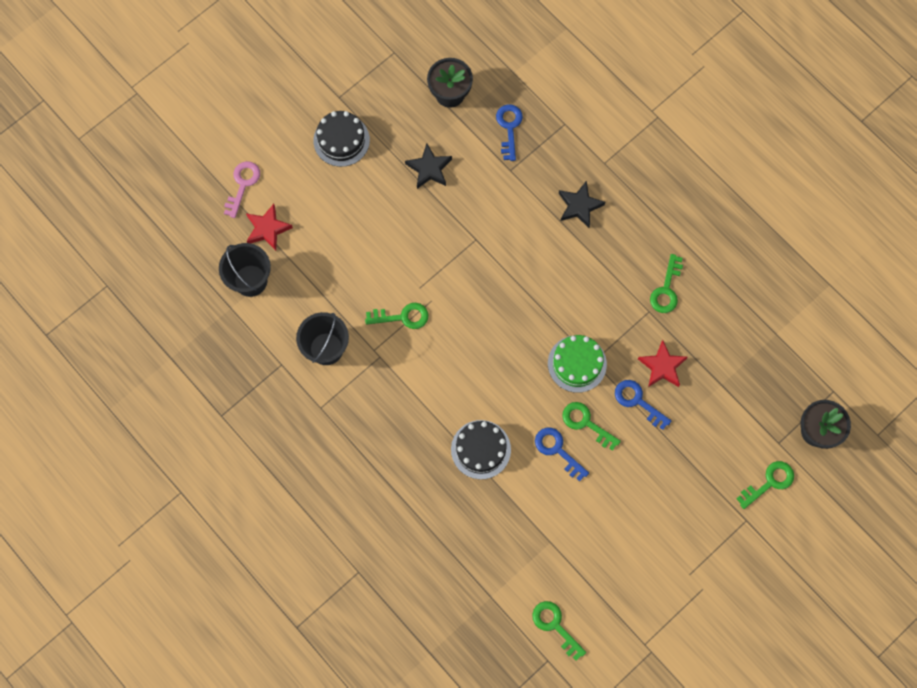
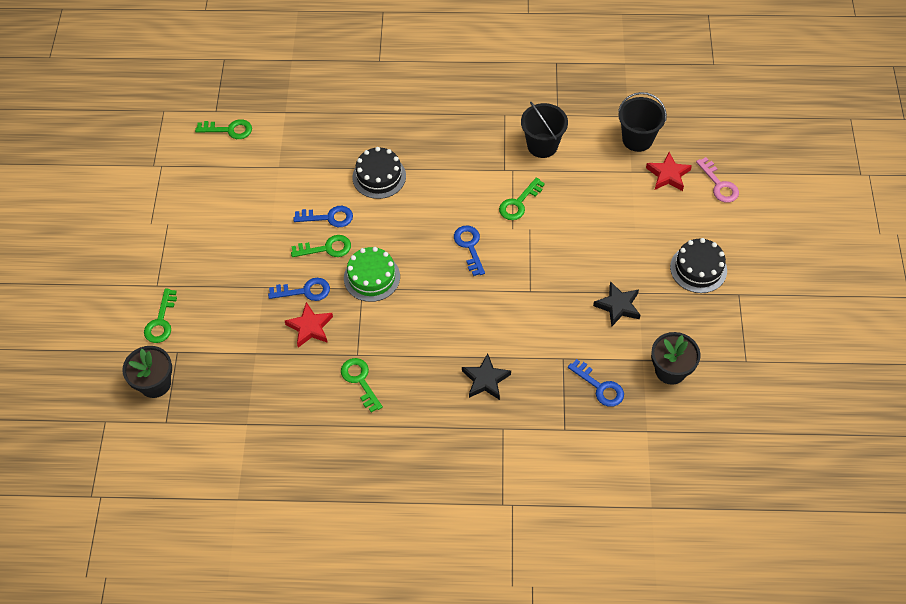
camera: 135 degrees right, 15 degrees down
(479, 317) = (469, 246): none -> blue key

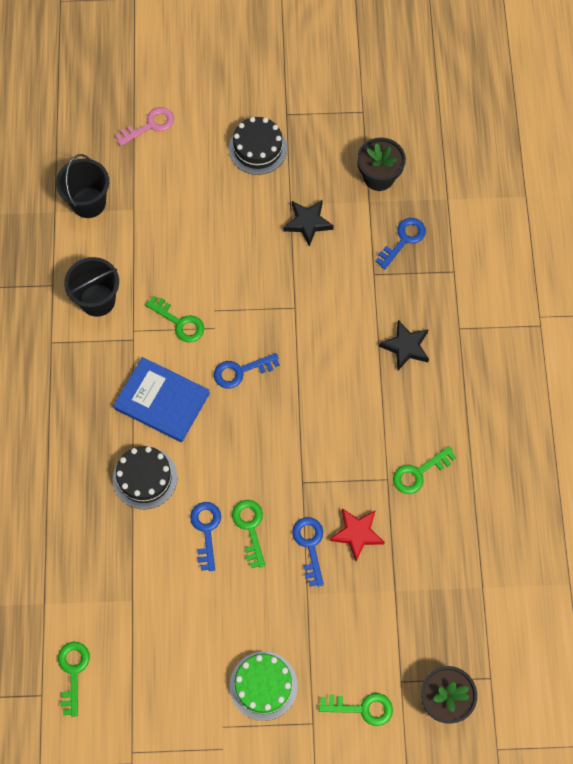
camera: 95 degrees left, 10 degrees up
(372, 277) = (287, 473): green cake -> green cake (263, 685)
(446, 189) = (162, 401): none -> blue book
(668, 175) = (138, 173): red star -> none

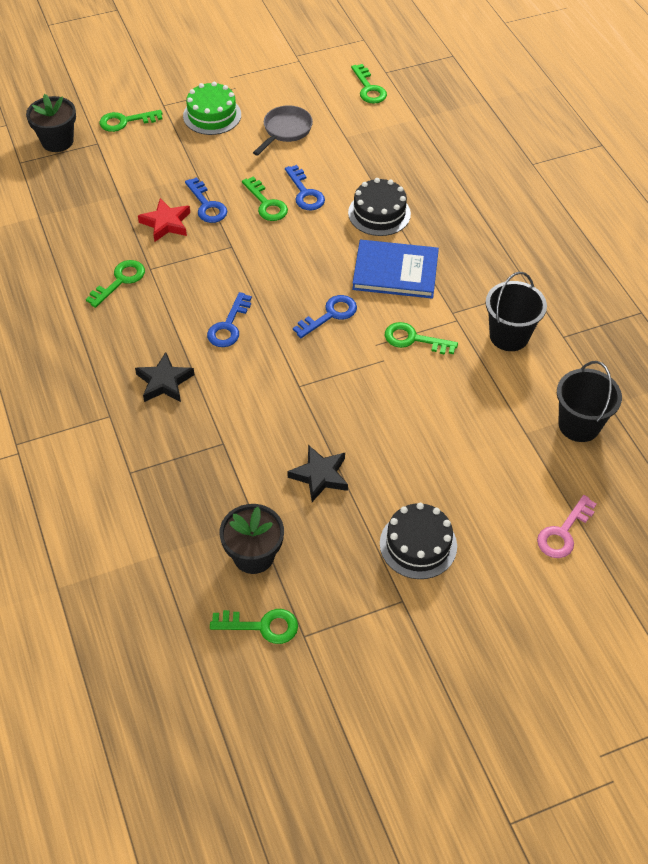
camera: 160 degrees right, 15 degrees down
(192, 632) = (285, 131): none -> grey pan
(389, 126) = (262, 626): none -> green key
(403, 240) = (199, 490): blue key -> blue key (228, 326)

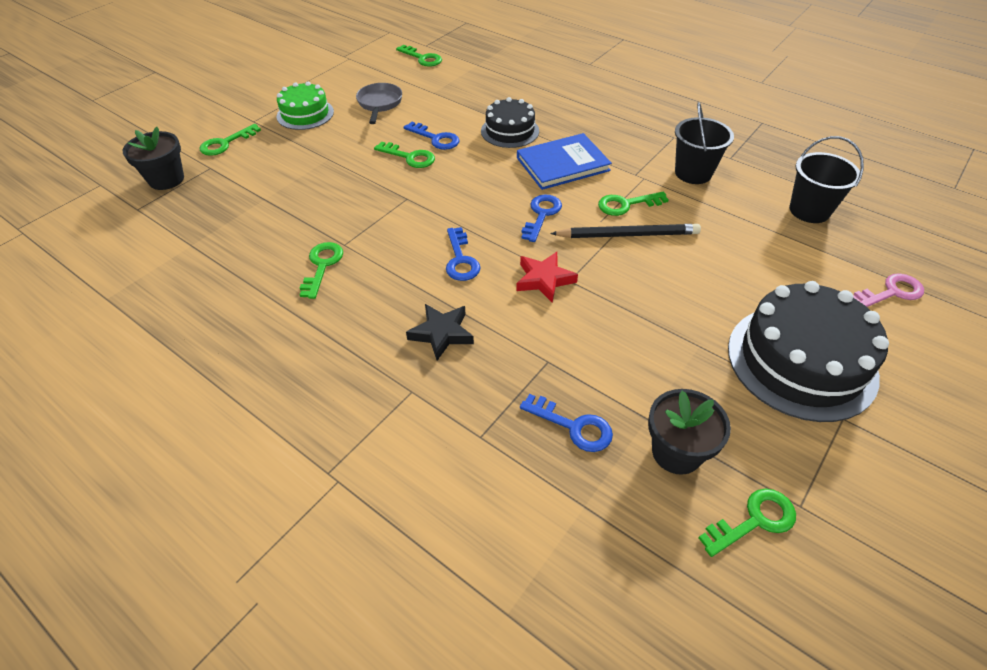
camera: 30 degrees left, 5 degrees down
(166, 223) = (329, 203): red star -> red star (544, 279)
(207, 205) = (357, 177): blue key -> blue key (573, 426)
(320, 476) = (662, 346): black star -> none
(386, 368) = (627, 234): none -> black pencil
(418, 544) = (801, 361): black cake -> black cake, size x1.72
(563, 532) = (891, 292): pink key -> pink key turned 120 degrees counterclockwise

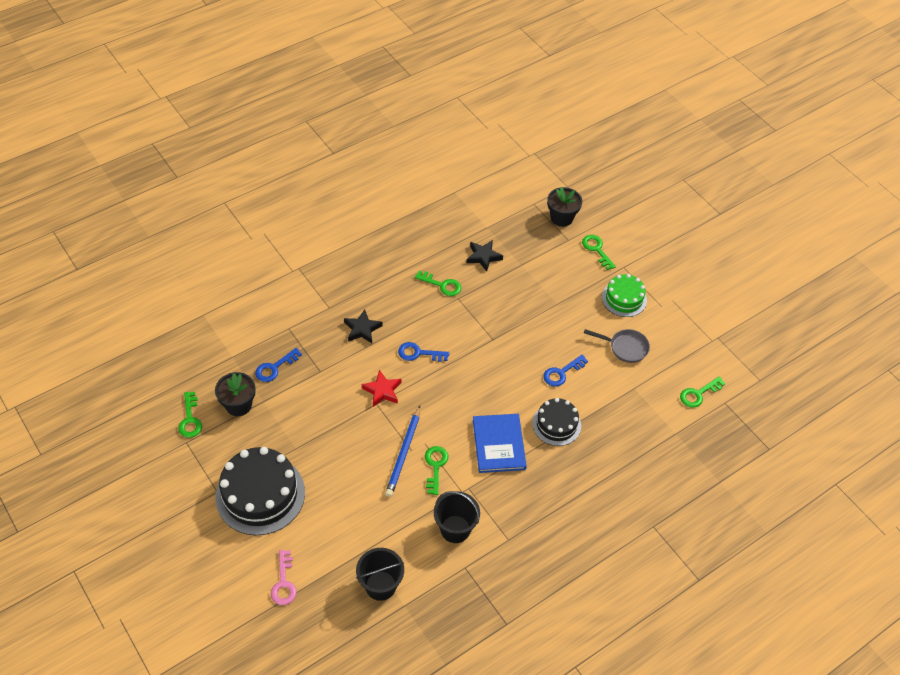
camera: 105 degrees right, 5 degrees up
(255, 236) = (483, 257): none -> black star
(410, 157) = (542, 351): green key -> none
(541, 215) = (445, 410): blue key -> none
(627, 234) = (404, 453): black pencil -> blue pencil

